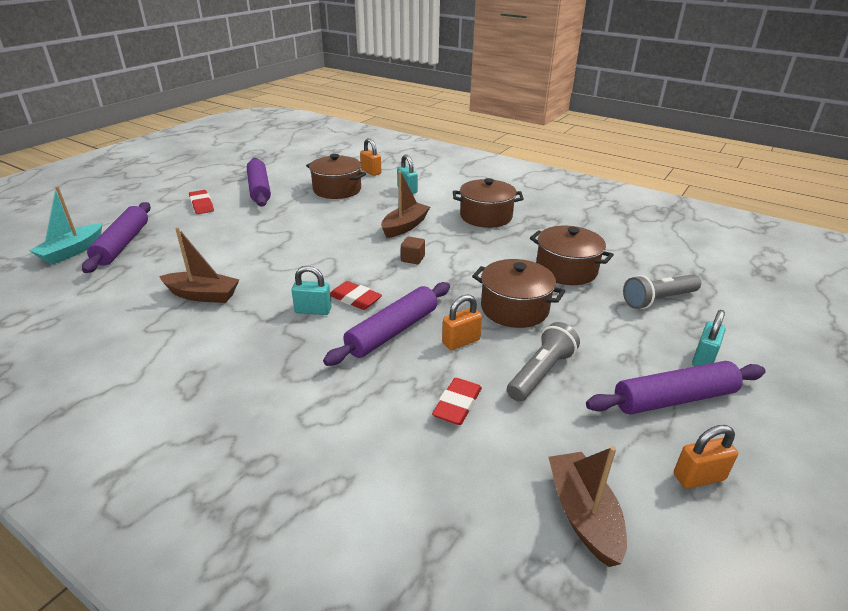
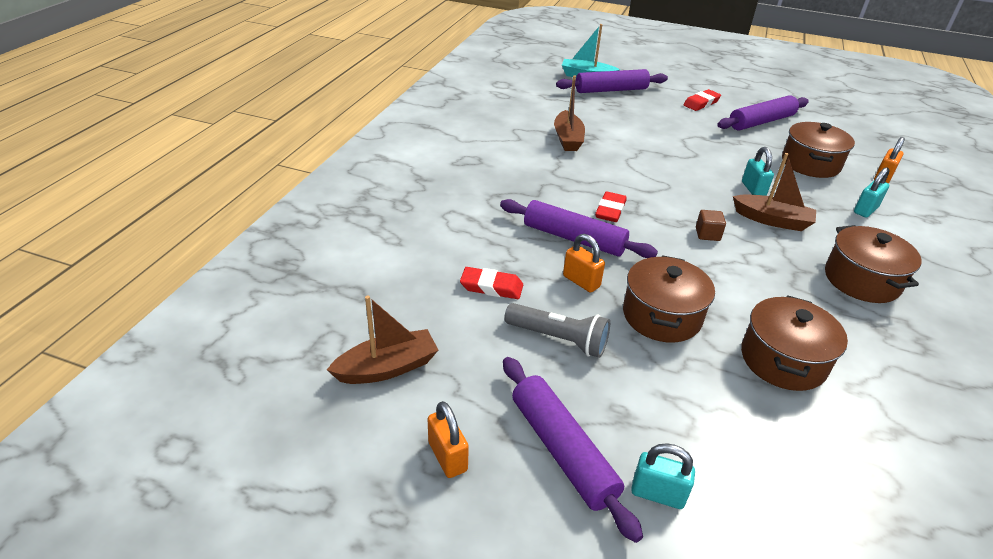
camera: 75 degrees right, 5 degrees up
(313, 310) = (579, 192): turquoise padlock -> turquoise padlock (753, 189)
(658, 300) = (775, 457): grey flashlight -> none

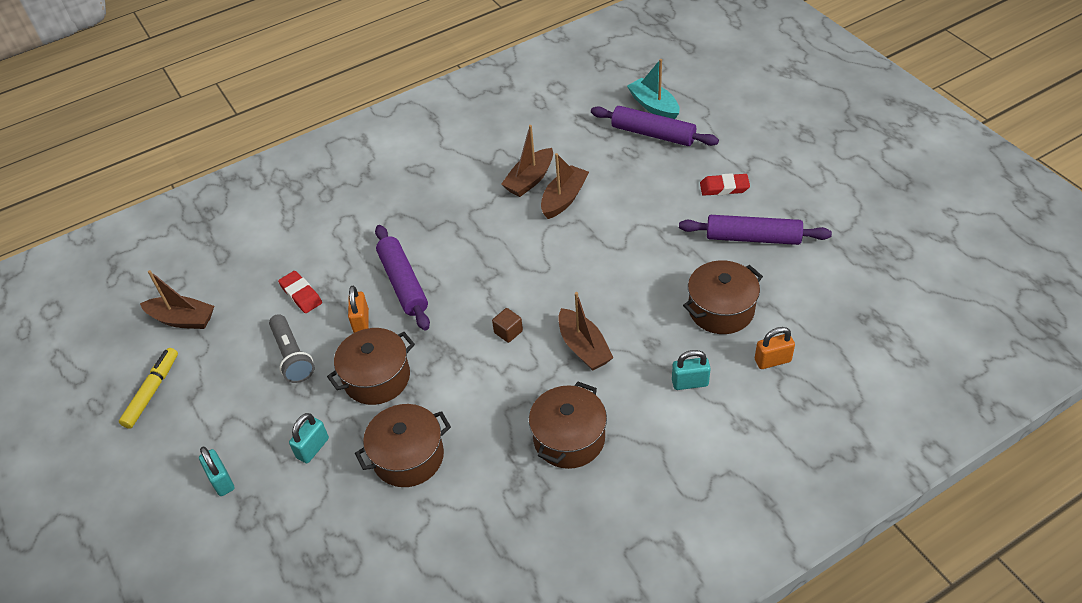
camera: 45 degrees right, 10 degrees up
(447, 457) = (152, 391): orange padlock -> yellow marker
(562, 450) = (207, 425): purple rolling pin -> none
(610, 210) = (464, 271): red eraser -> none
(611, 141) = (564, 198): none -> brown boat
(753, 189) = (616, 309): turquoise padlock -> turquoise padlock (313, 448)

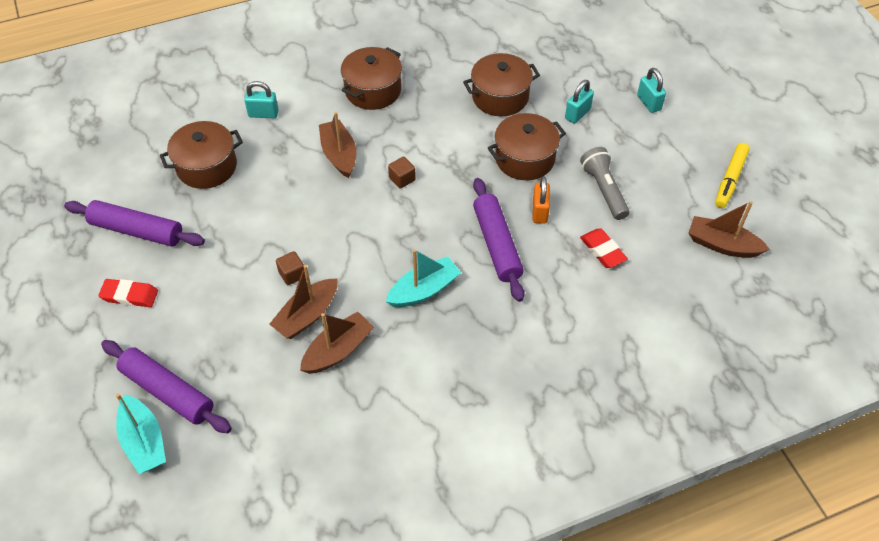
camera: 175 degrees left, 5 degrees up
(467, 234) = (424, 290): none -> turquoise boat
(589, 226) = (292, 274): none -> brown cube
(772, 360) = (189, 119): orange padlock -> none

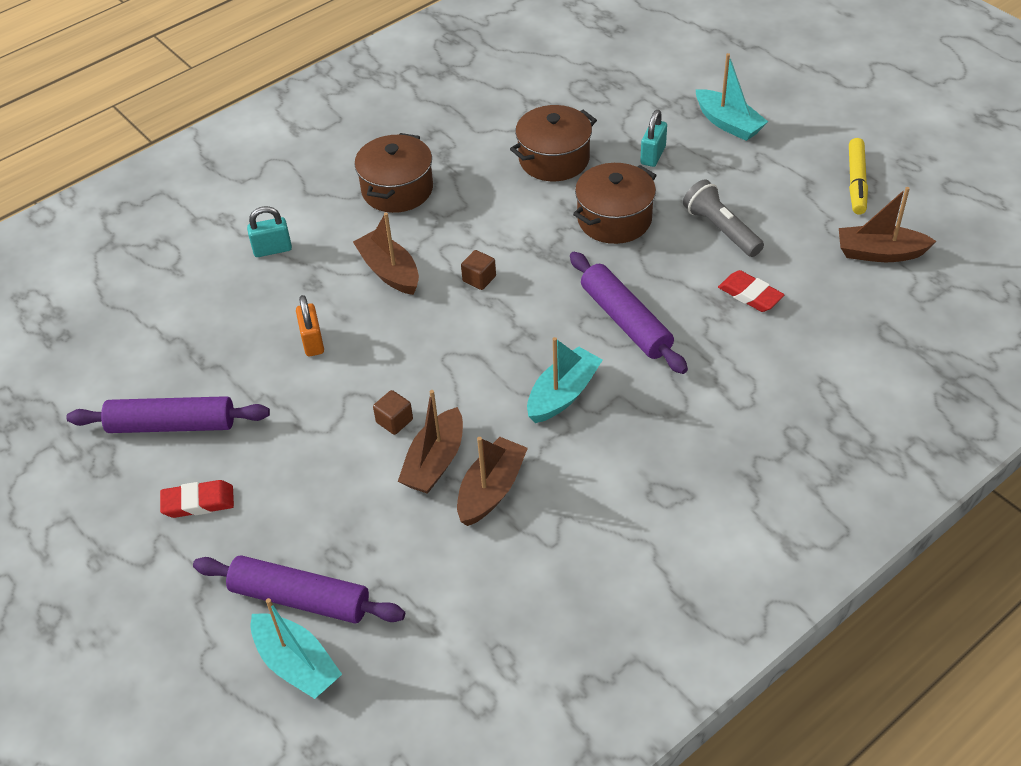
camera: 15 degrees left, 5 degrees down
(207, 167) = (228, 328): brown pot -> none
(539, 212) = (658, 272): orange padlock -> orange padlock (312, 342)
(648, 103) = (728, 123): turquoise padlock -> turquoise boat

